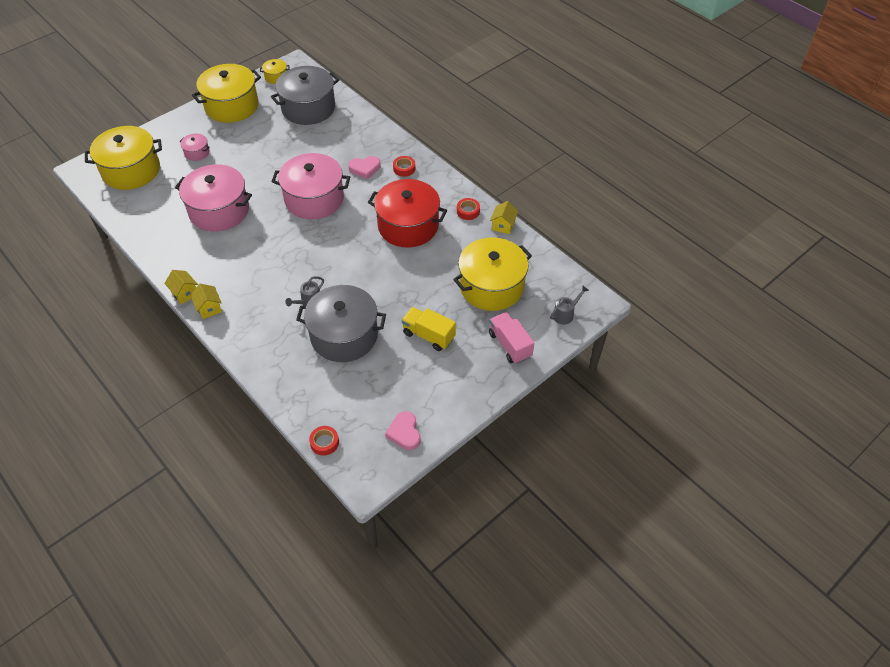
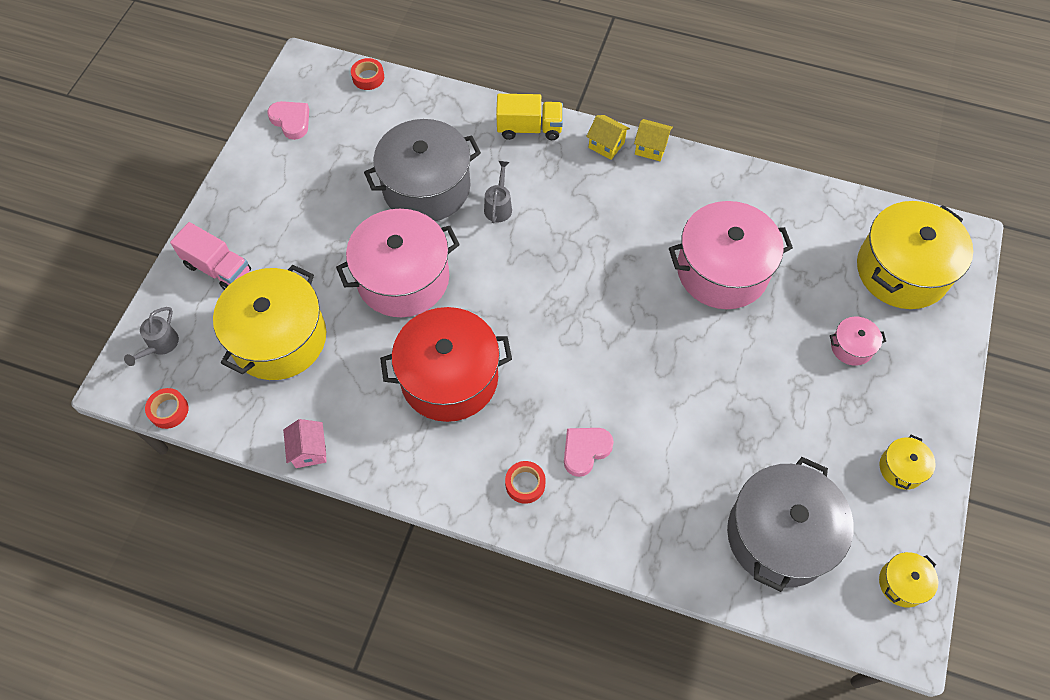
camera: 150 degrees right, 10 degrees up
(231, 106) = (901, 468): yellow pot -> yellow pot, size x0.44
(314, 199) = (614, 355): pink pot -> pink pot (403, 278)
(428, 335) = (325, 233): yellow truck -> yellow truck (529, 128)
(468, 211) = (376, 450): red tape -> red tape (169, 410)
(503, 225) = (309, 450): yellow house -> pink house

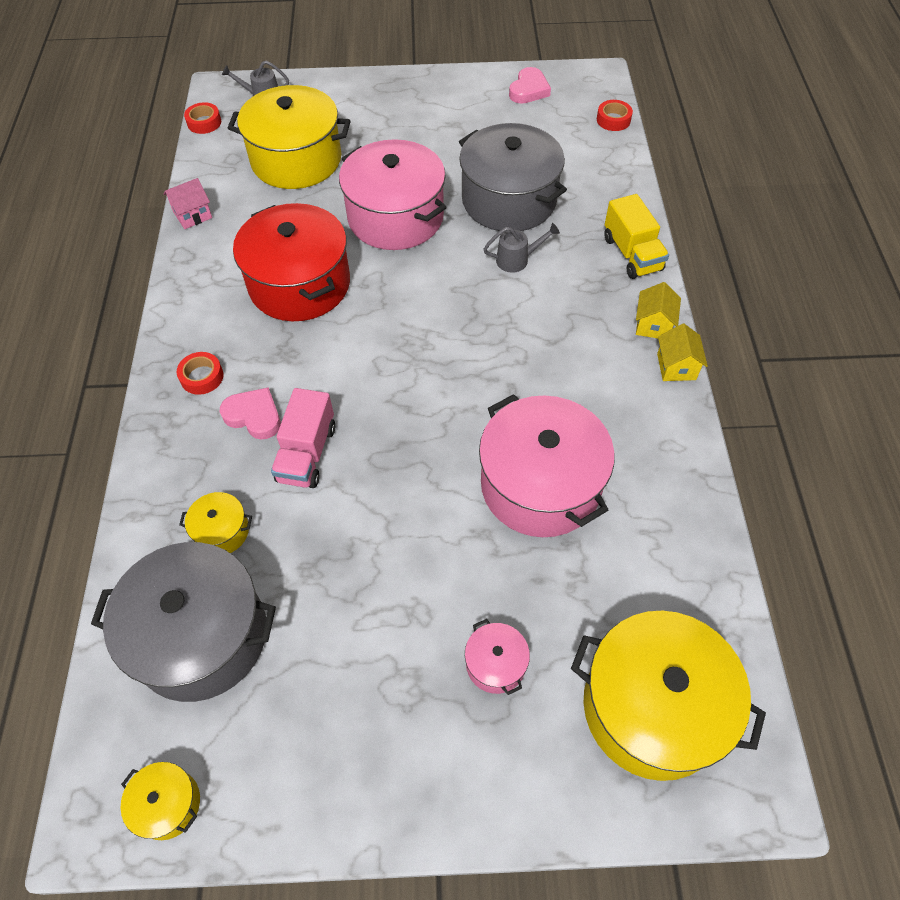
camera: 70 degrees right, 5 degrees down
(218, 268) = (350, 102): pink truck -> pink truck (307, 453)
(901, 468) = (334, 770): yellow pot -> yellow pot (222, 531)

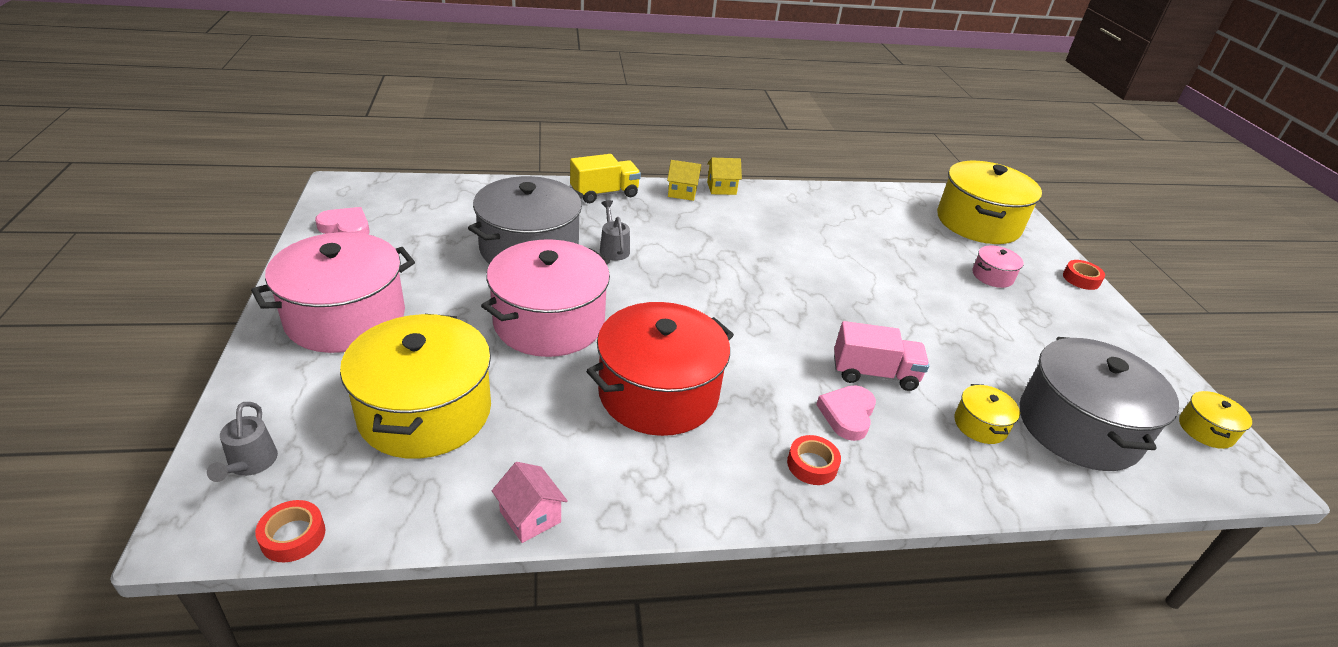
camera: 100 degrees left, 20 degrees down
(540, 485) = (848, 251): pink pot -> pink pot (346, 317)
(613, 120) = (418, 185): red tape -> red tape (1081, 279)

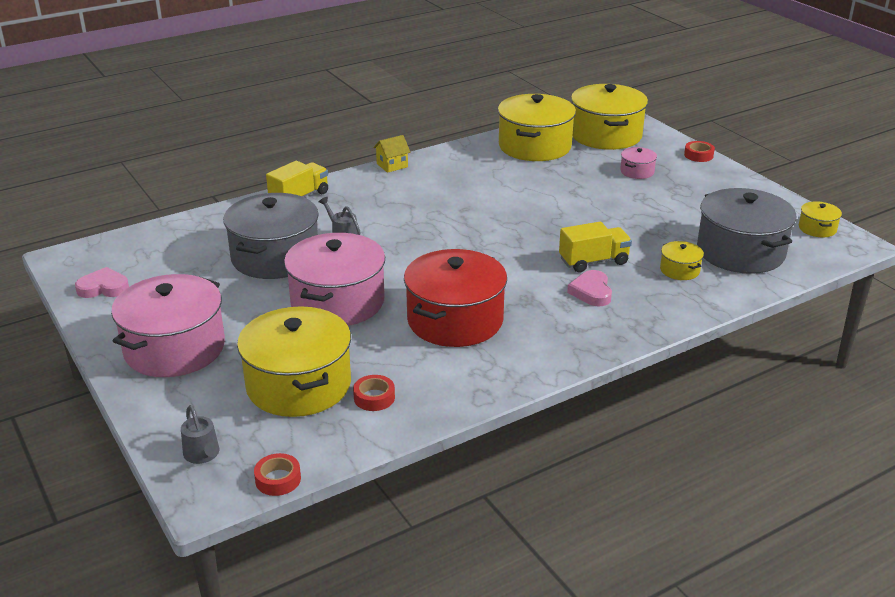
camera: 20 degrees left, 5 degrees down
(530, 517) = (427, 416): pink house -> none
(682, 192) = (363, 178): yellow house -> none
(812, 465) = (587, 328): red tape -> red tape (374, 397)
(874, 374) = (593, 261): pink truck -> yellow truck
(888, 212) = (535, 146): none -> yellow pot

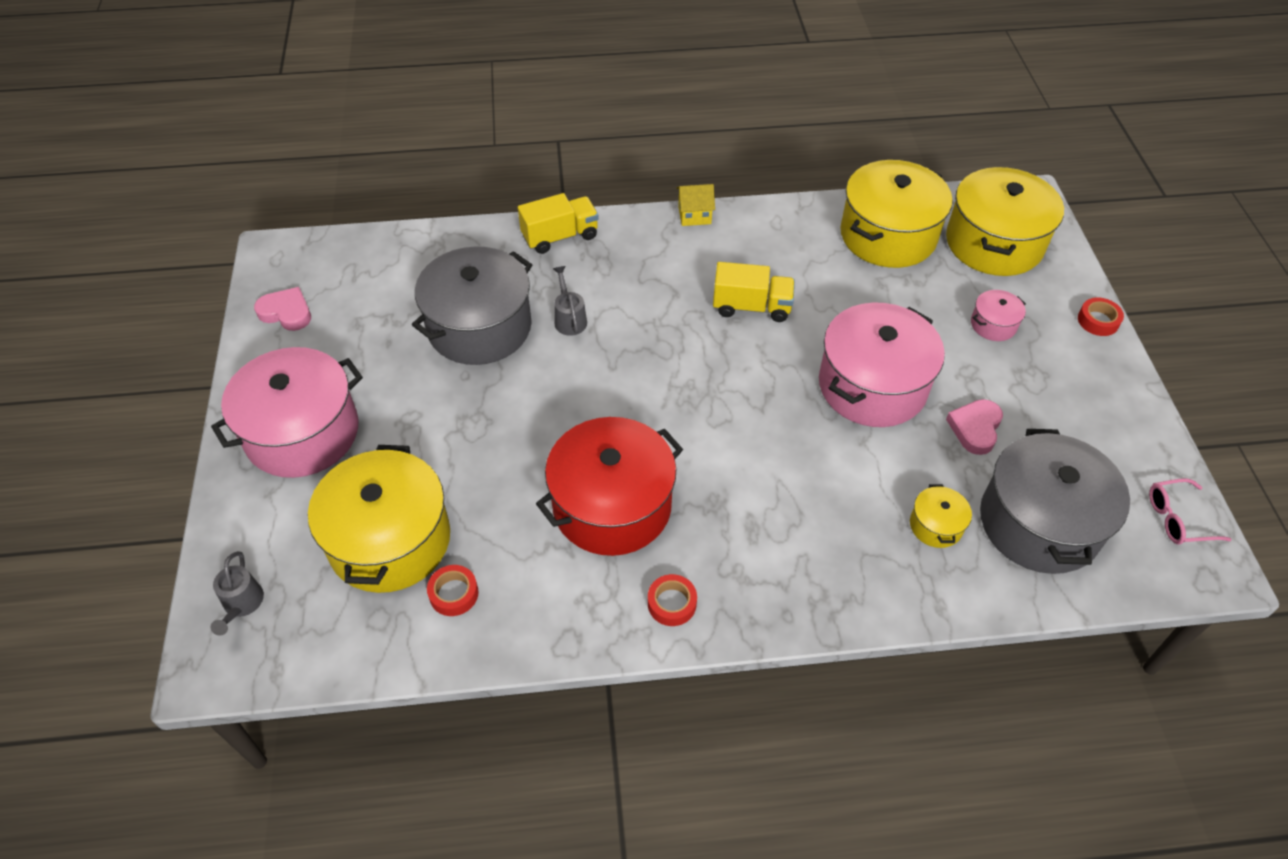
camera: 25 degrees right, 20 degrees up
(278, 479) = (290, 674): red tape -> red tape (672, 603)
(337, 302) = (503, 425): pink pot -> pink pot (872, 385)
(591, 292) = (800, 521): pink heart -> pink heart (975, 428)
(593, 261) = (835, 468): yellow truck -> yellow truck (751, 307)
(817, 228) = (1178, 518): yellow pot -> pink glasses

